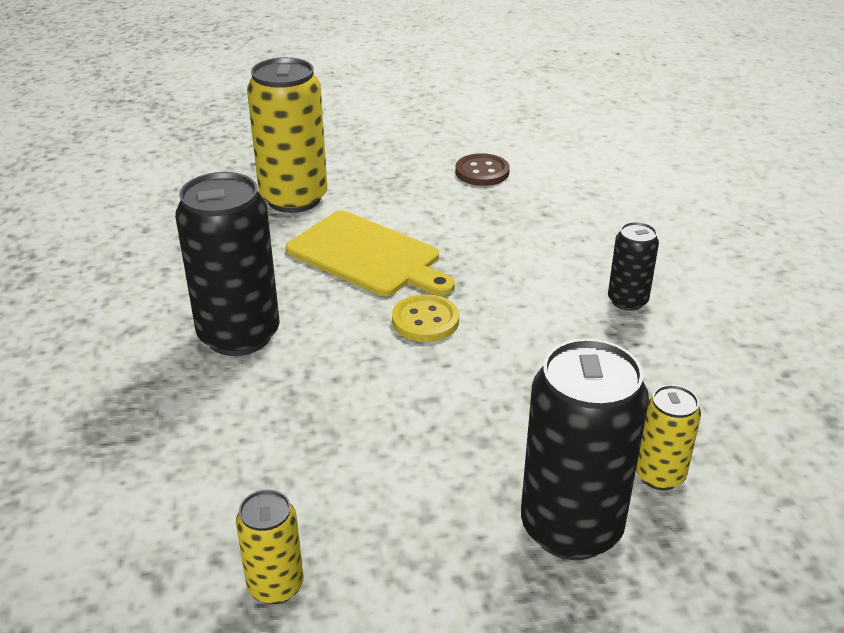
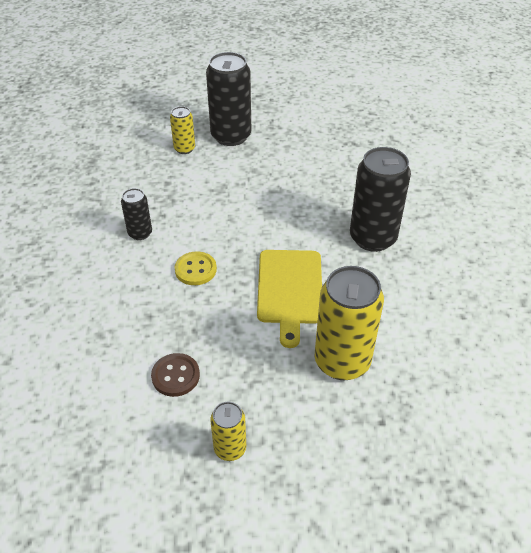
camera: 170 degrees left, 10 degrees up
(275, 585) = (347, 132): yellow can -> yellow can (230, 448)
(368, 256) = (290, 290): yellow cutting board -> yellow cutting board turned 135 degrees counterclockwise
(425, 320) = (264, 234): yellow button -> yellow button (195, 269)

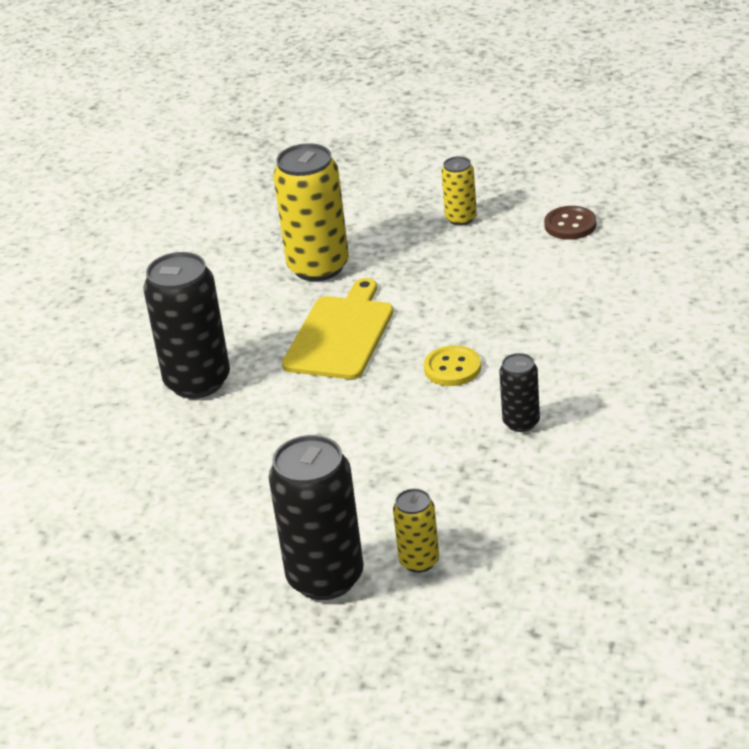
camera: 160 degrees left, 10 degrees down
(175, 376) = (502, 271): brown button -> brown button (570, 225)

